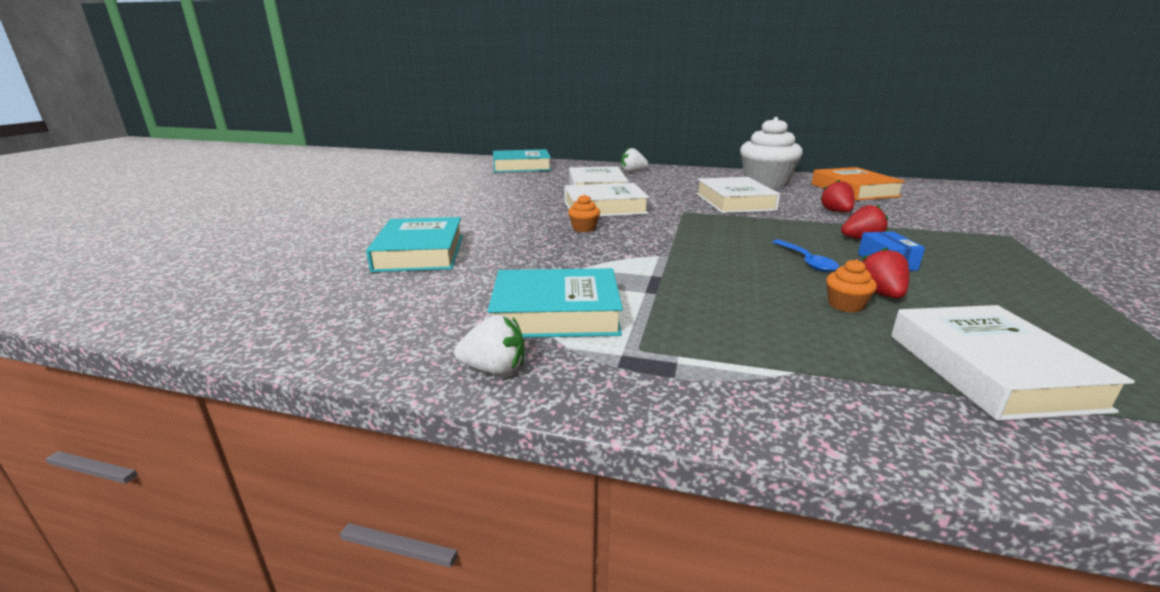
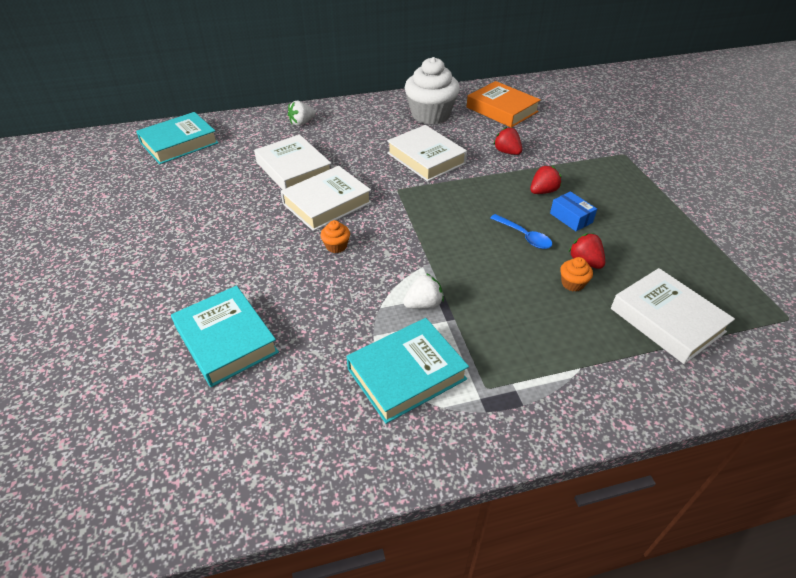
camera: 30 degrees left, 20 degrees up
(494, 369) = (416, 453): white strawberry -> white strawberry (423, 304)

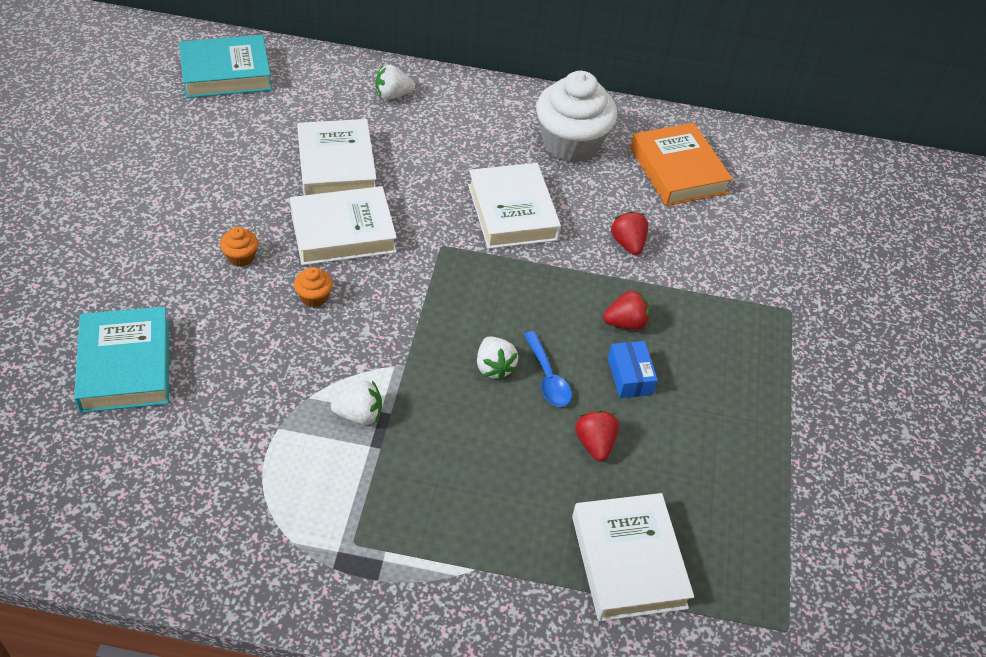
camera: 20 degrees right, 5 degrees up
(406, 374) = (281, 488): turquoise book -> none
(487, 243) = (494, 367): none -> white strawberry
(572, 283) = (554, 465): orange cupcake -> orange cupcake (241, 257)

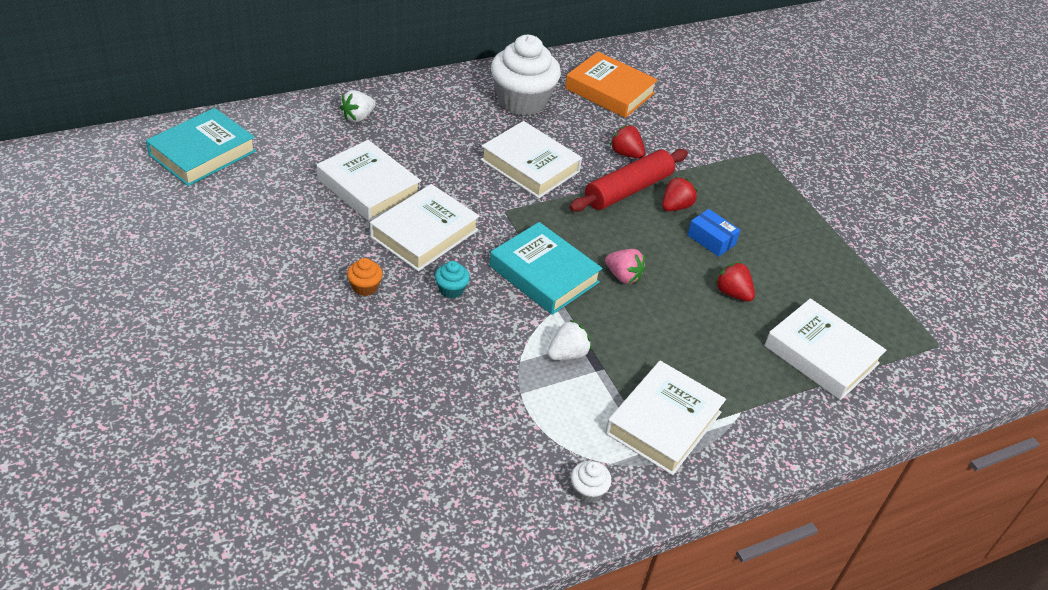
camera: 35 degrees left, 5 degrees down
(125, 365) = (358, 410): turquoise book -> turquoise book (544, 274)
(244, 555) = (588, 491): none -> white cupcake
(314, 297) = (451, 289): orange cupcake -> turquoise cupcake
(383, 533) = (663, 422): none -> white book
(494, 367) = (623, 276): white strawberry -> pink strawberry
(547, 377) = (663, 265): blue spoon -> none
(591, 282) = (628, 190): none -> red rolling pin

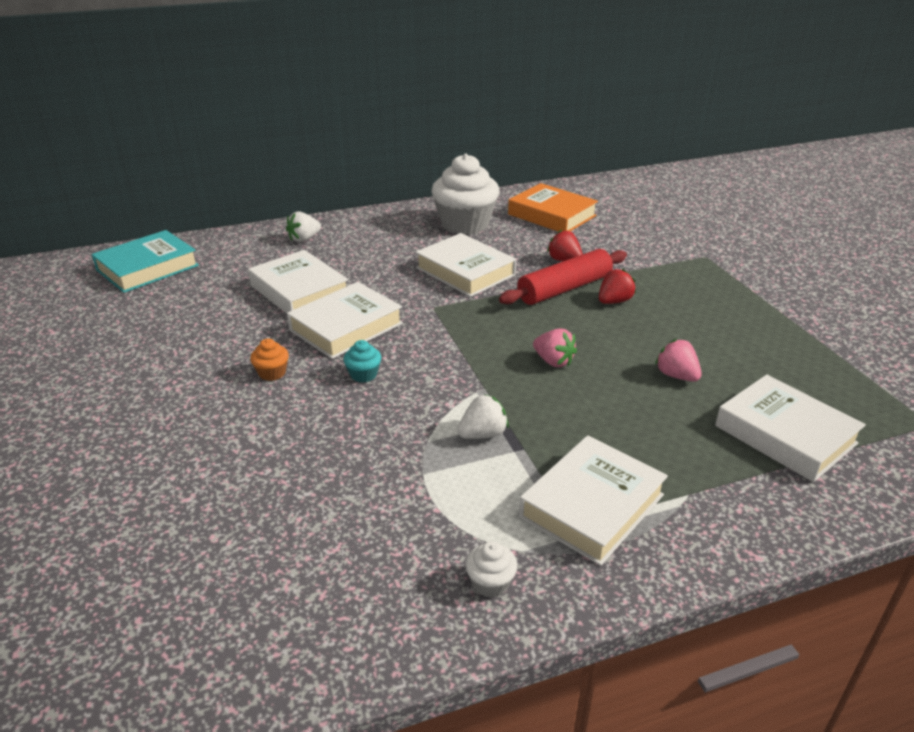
camera: 10 degrees right, 10 degrees down
(544, 274) = (466, 360): turquoise book -> none
(711, 240) = (652, 328): blue box -> none
(732, 293) = (676, 376): red strawberry -> pink strawberry

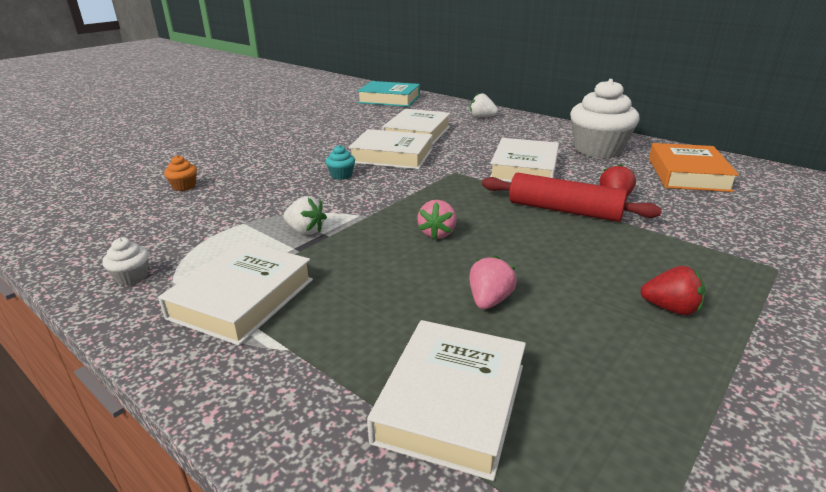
camera: 60 degrees right, 5 degrees down
(272, 373) = (317, 153): orange cupcake -> orange cupcake (184, 186)
(591, 505) = (242, 298): white book -> white book turned 75 degrees counterclockwise
(614, 301) = (581, 237): red strawberry -> red strawberry (670, 308)

